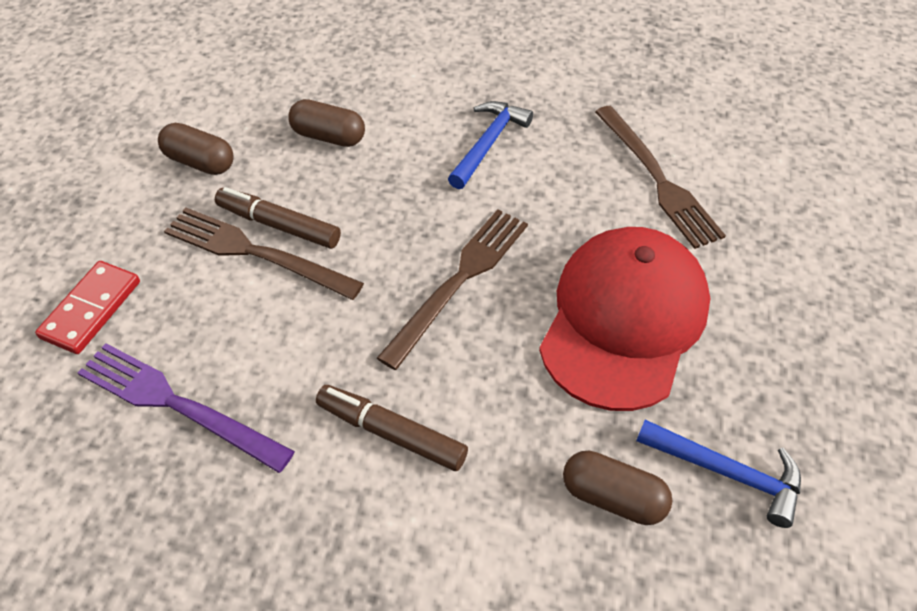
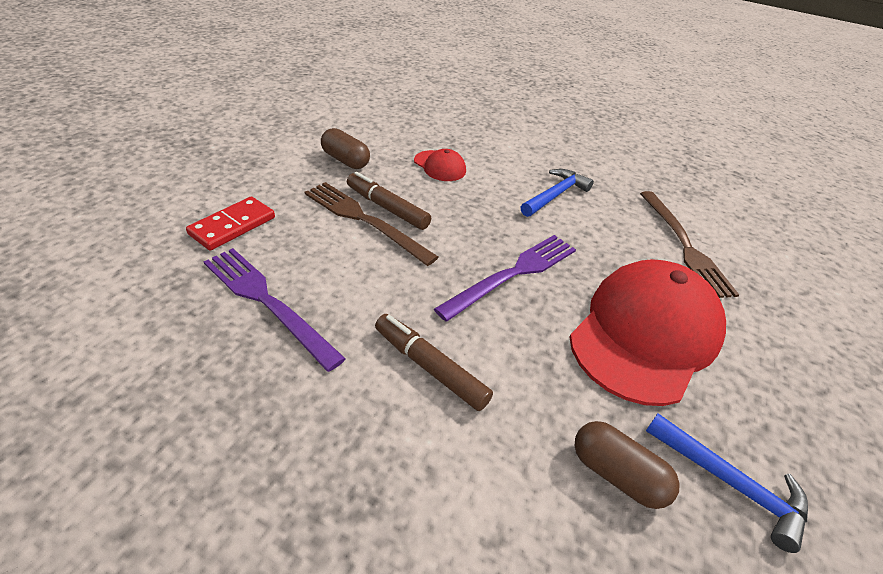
camera: 10 degrees right, 10 degrees down
(328, 137) = (440, 166): brown capsule -> red cap
(459, 281) = (513, 274): brown fork -> purple fork

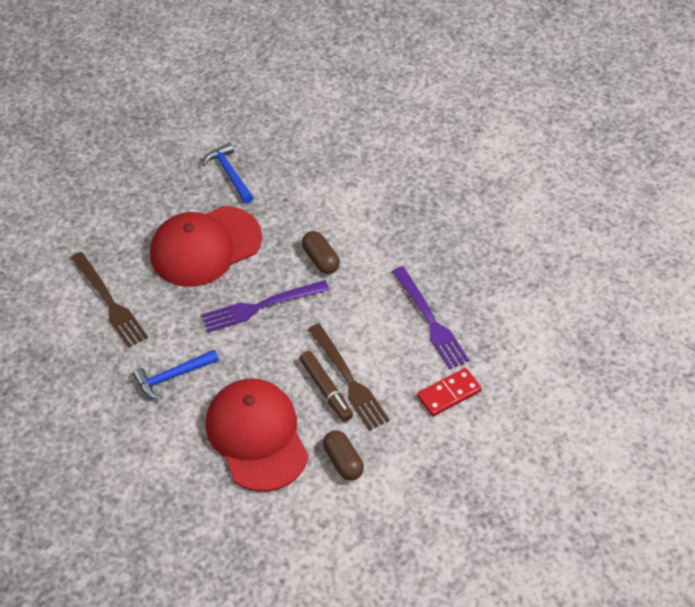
camera: 155 degrees left, 10 degrees up
(430, 367) = (346, 258): brown marker -> none
(440, 166) = (257, 436): red cap -> red cap, size x2.25
(617, 474) = (280, 190): brown capsule -> brown capsule (320, 259)
(684, 245) = (109, 302): brown fork -> brown fork turned 135 degrees clockwise

